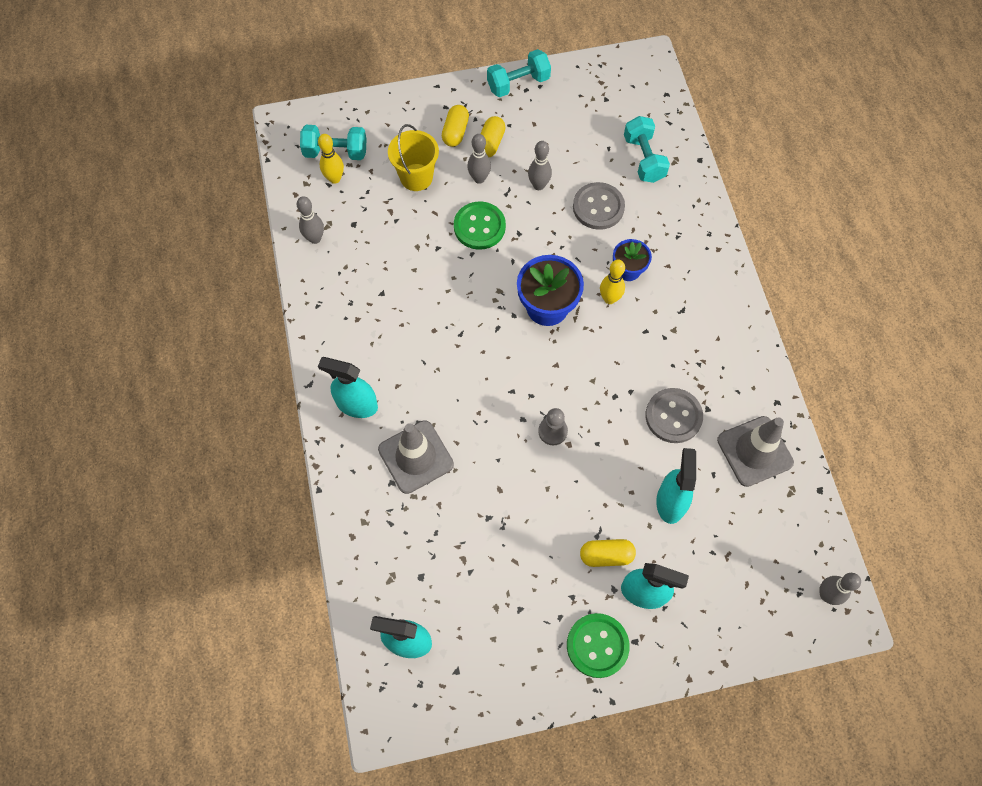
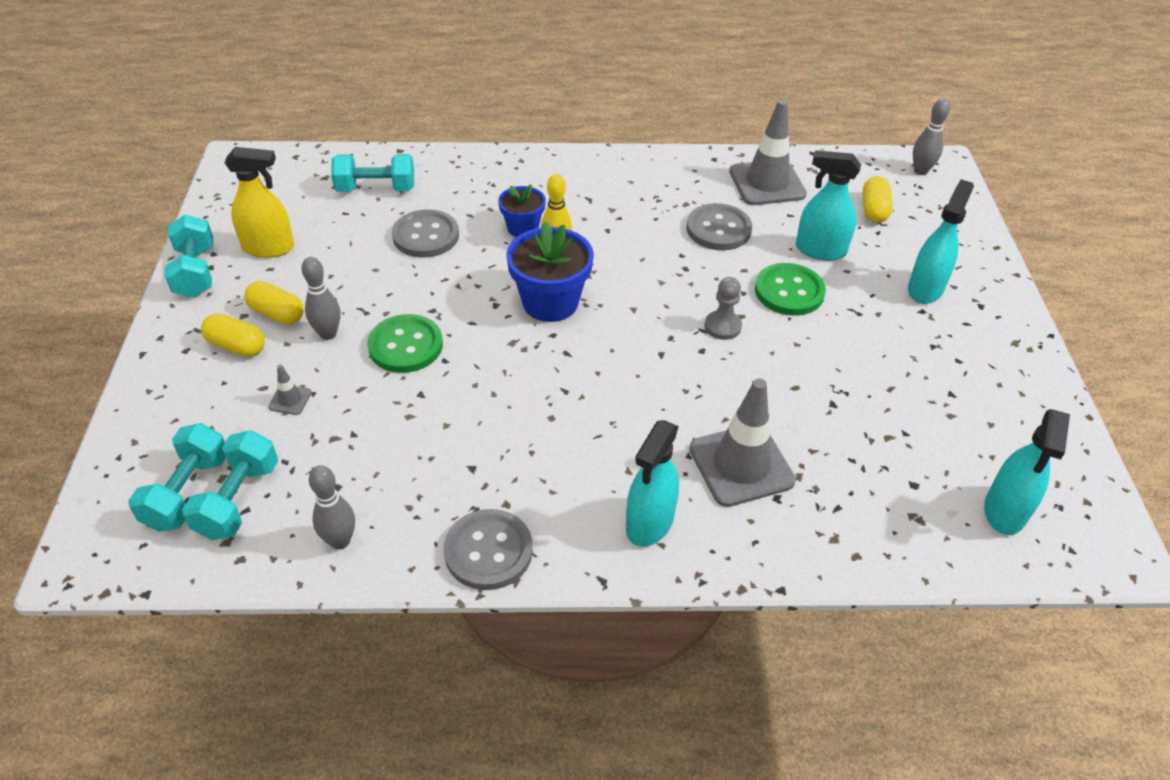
camera: 80 degrees left, 20 degrees down
(320, 317) = (488, 551): none -> grey button
(335, 178) = (238, 500): yellow bowling pin -> turquoise dumbbell
(416, 177) = (290, 400): yellow bucket -> grey traffic cone
(538, 185) = (368, 280): grey bowling pin -> none
(555, 115) = (269, 248): none -> yellow spray bottle
(597, 645) = (989, 335): green button -> green button (789, 291)
(606, 555) = (882, 309): yellow capsule -> yellow capsule (874, 210)

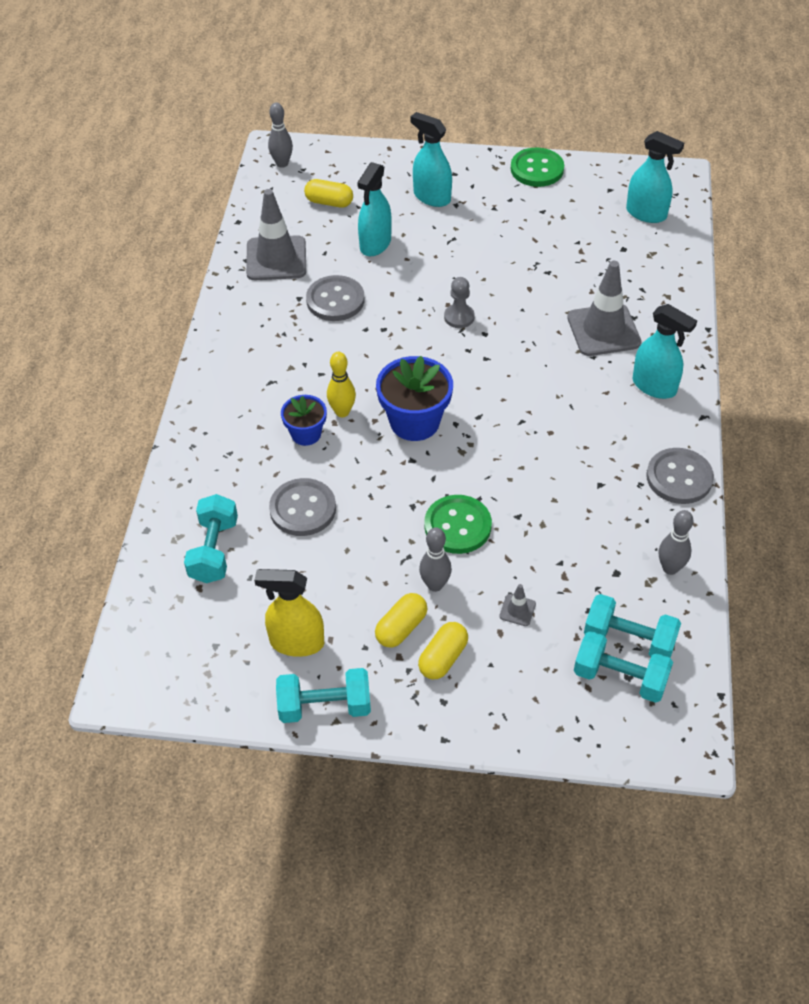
camera: 80 degrees left, 5 degrees up
(269, 248) = (296, 642): yellow spray bottle -> yellow spray bottle turned 90 degrees counterclockwise
(789, 291) = (423, 272): green button -> green button (537, 169)

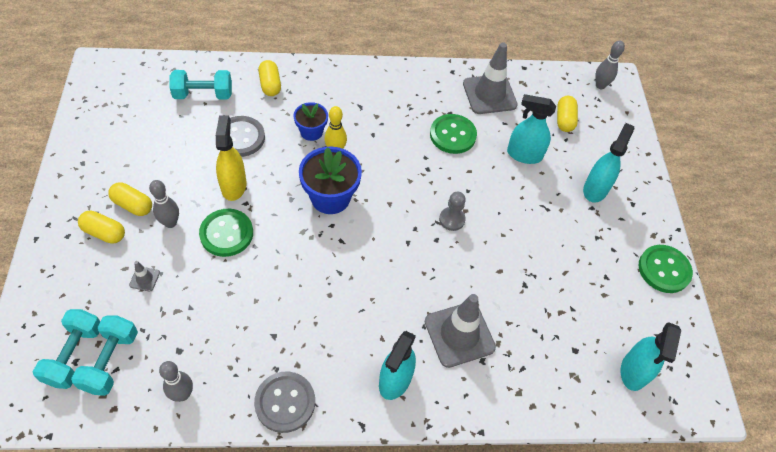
camera: 75 degrees right, 5 degrees up
(211, 473) = (270, 85): none -> yellow capsule
(296, 642) = (125, 147): yellow spray bottle -> yellow spray bottle (233, 185)
(325, 706) = (71, 167): turquoise dumbbell -> none
(335, 300) = (452, 135): grey button -> green button

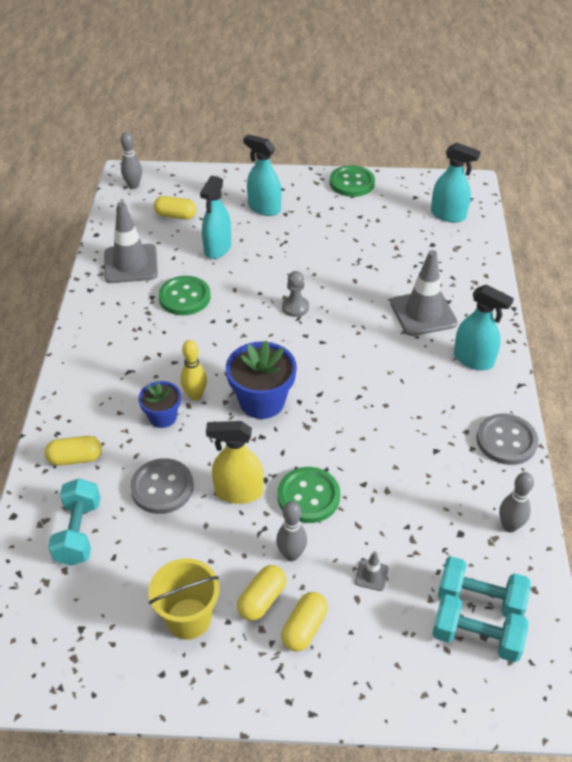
camera: 80 degrees left, 10 degrees down
(124, 162) = (188, 618): none -> yellow bucket

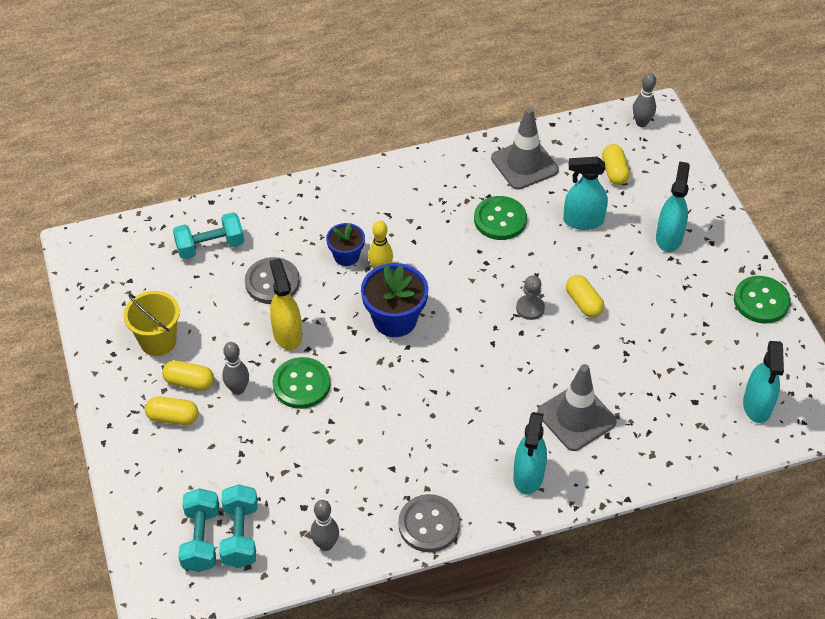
camera: 70 degrees right, 5 degrees up
(75, 458) = (279, 216): yellow capsule -> yellow capsule (583, 303)
(371, 575) = (237, 450): grey traffic cone -> none

